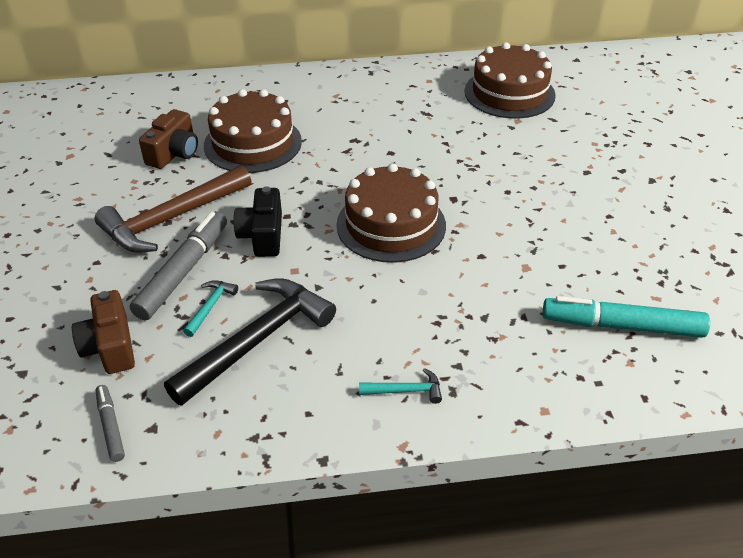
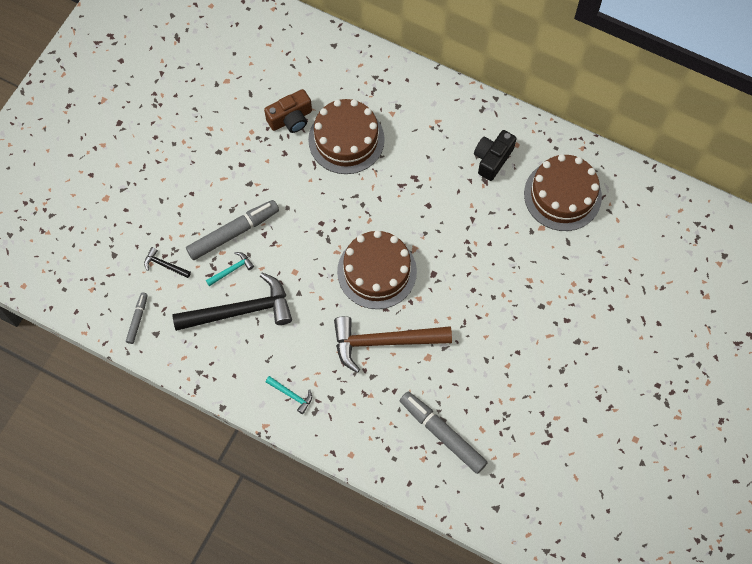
camera: 35 degrees right, 25 degrees up
(110, 346) = (165, 265): brown camera -> black hammer
(172, 219) = (253, 182): brown hammer -> brown hammer (384, 342)
(262, 235) = (295, 231): black camera -> black camera (492, 159)
(622, 326) = (442, 434): turquoise marker -> grey marker

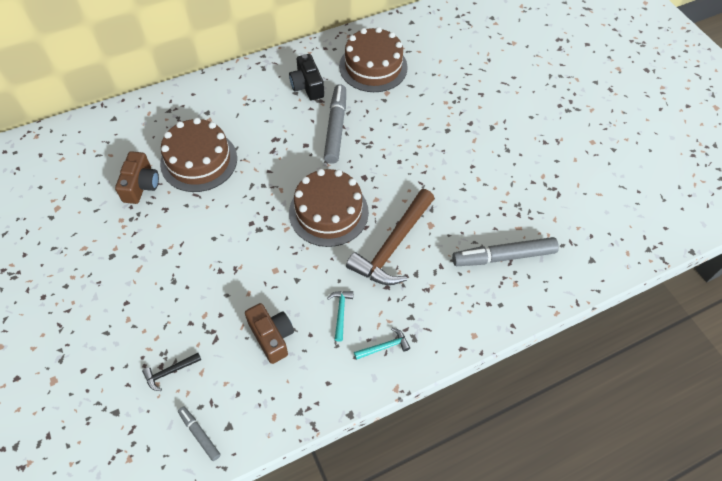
camera: 55 degrees left, 10 degrees down
(231, 270) = (228, 318): turquoise hammer -> turquoise hammer (340, 313)
(233, 232) = (195, 293): grey marker -> grey marker (335, 128)
(240, 311) = (272, 336): black hammer -> brown camera

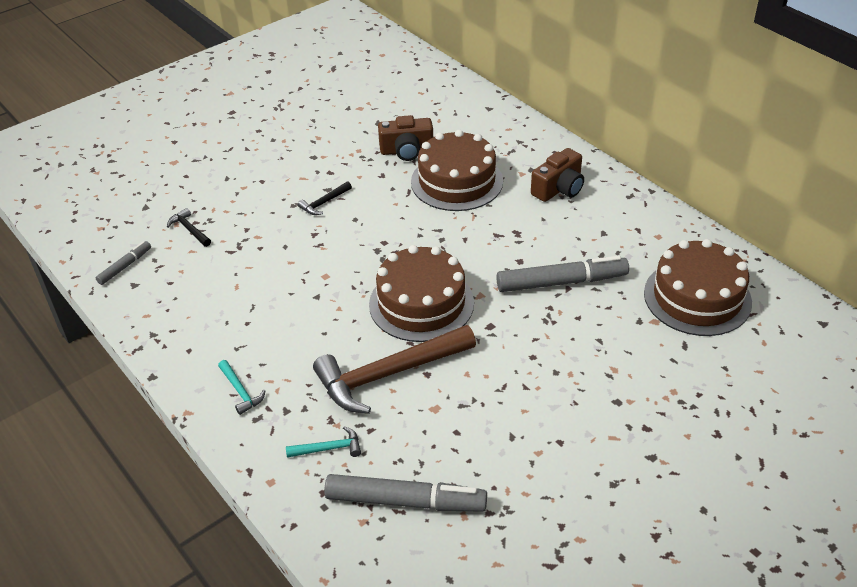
camera: 80 degrees right, 15 degrees down
(182, 257) = (324, 203): none -> black hammer
(272, 336) = (239, 292): brown camera -> brown camera (559, 189)
(307, 86) = (621, 241): black camera -> none
(340, 313) = (280, 343): turquoise hammer -> turquoise hammer (328, 448)
(393, 245) = (389, 374): brown hammer -> brown hammer turned 45 degrees counterclockwise
(503, 256) = (405, 501): grey marker -> grey marker turned 120 degrees clockwise

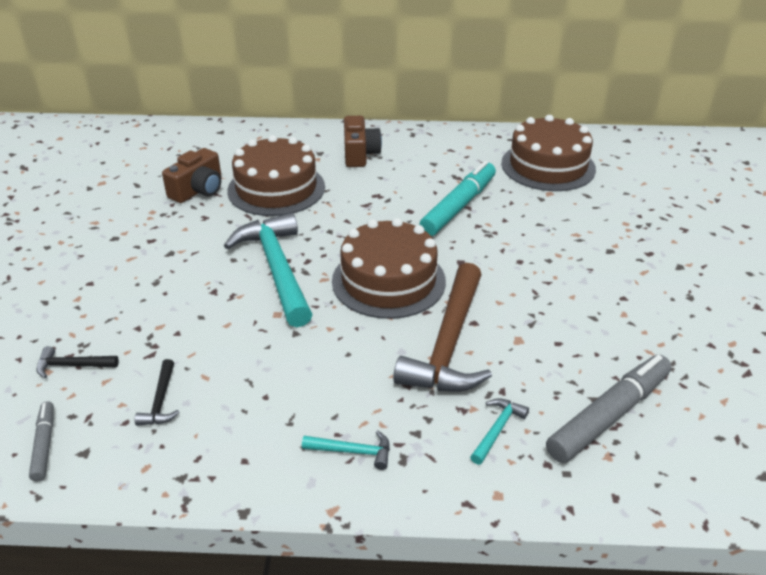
camera: 50 degrees left, 5 degrees down
(324, 203) = (184, 264): black hammer -> black hammer (161, 401)
(369, 244) = (277, 269): none -> turquoise hammer
(561, 282) = (458, 206): grey marker -> turquoise marker

